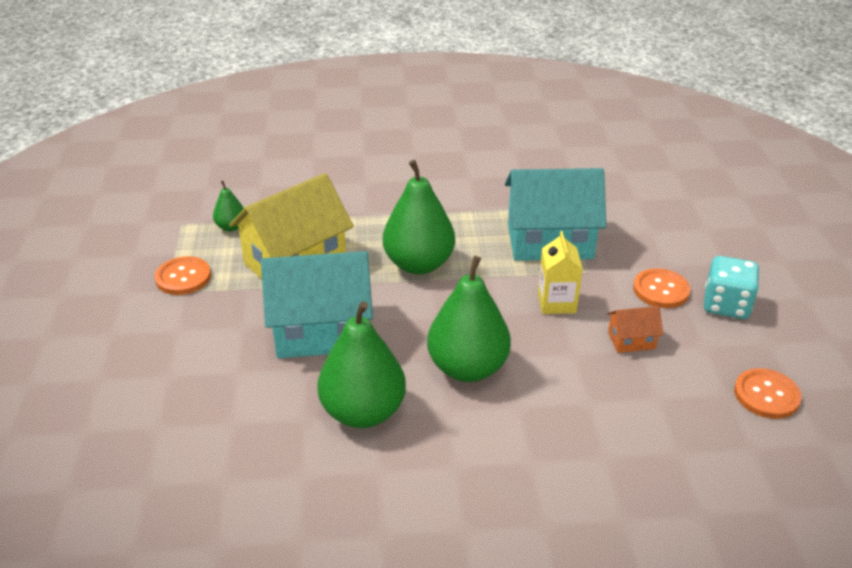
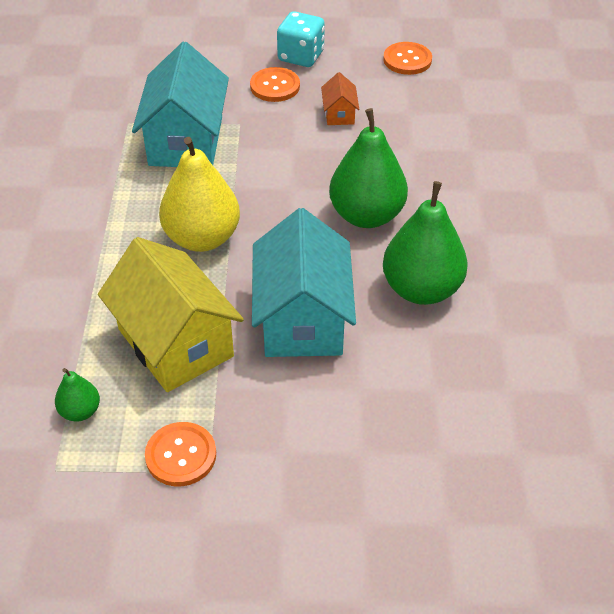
camera: 85 degrees left, 10 degrees up
(419, 264) = (202, 238): green pear -> yellow pear
(556, 302) = (282, 149): yellow carton -> none

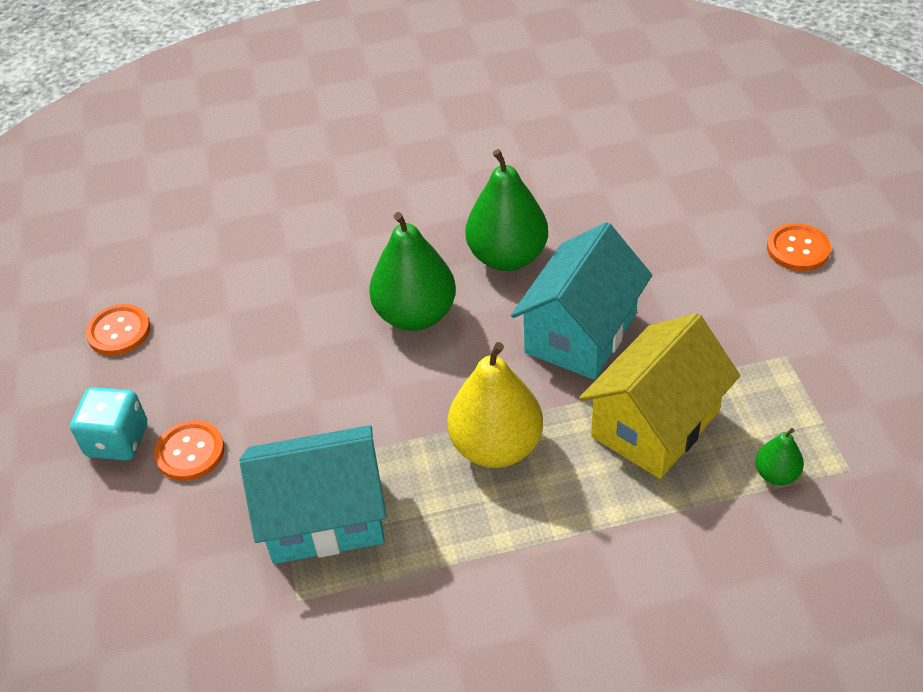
camera: 100 degrees left, 0 degrees up
(181, 455) = (781, 379): orange button -> orange button (798, 249)
(302, 319) = (581, 333): turquoise house -> turquoise house turned 45 degrees counterclockwise
(339, 114) = (241, 374): orange house -> none

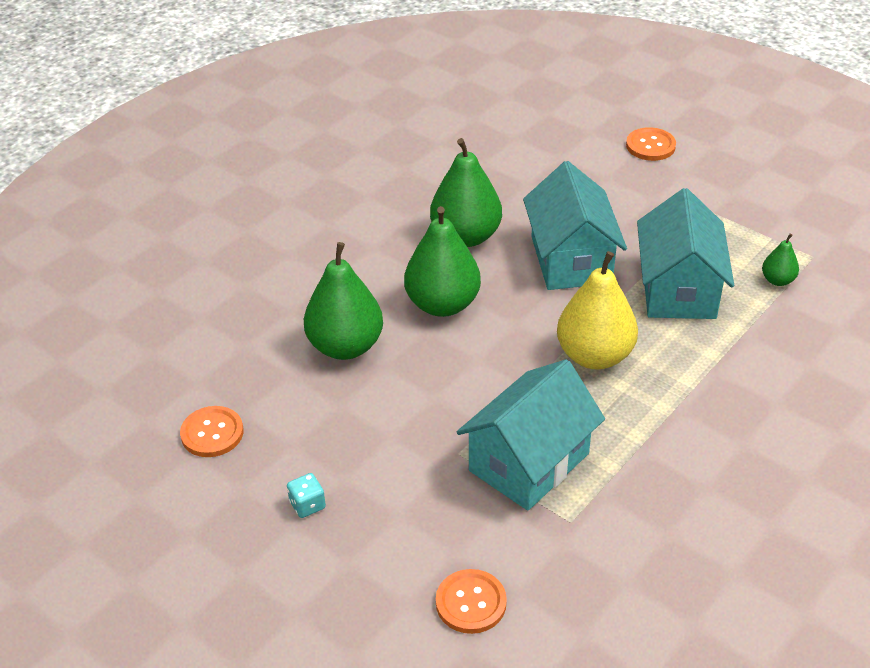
camera: 40 degrees left, 5 degrees down
(117, 440) = (307, 505): turquoise dice -> turquoise dice, size x0.57
(190, 452) = (377, 479): orange button -> orange button (471, 603)
(295, 310) = (345, 346): none -> green pear
(655, 424) = (678, 289): yellow house -> turquoise house

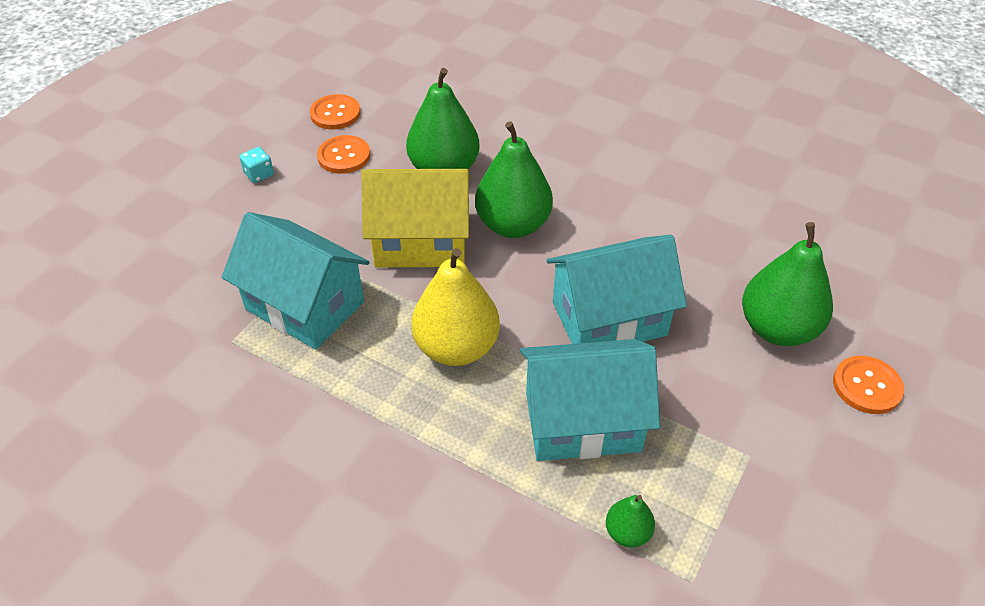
camera: 80 degrees right, 5 degrees up
(453, 371) = (421, 242): none -> yellow house
(466, 236) = (622, 231): green pear -> green pear (777, 329)
(471, 603) = (148, 281): orange button -> orange button (344, 156)

